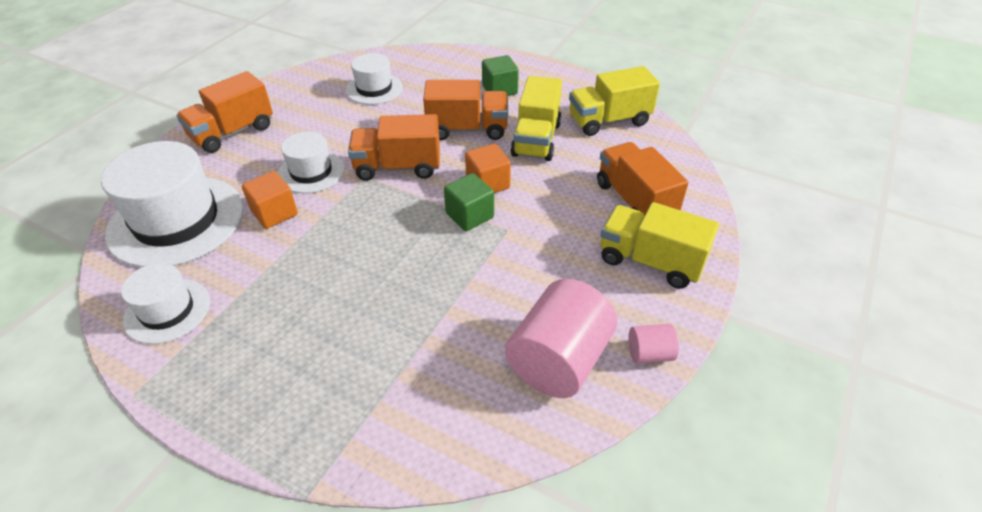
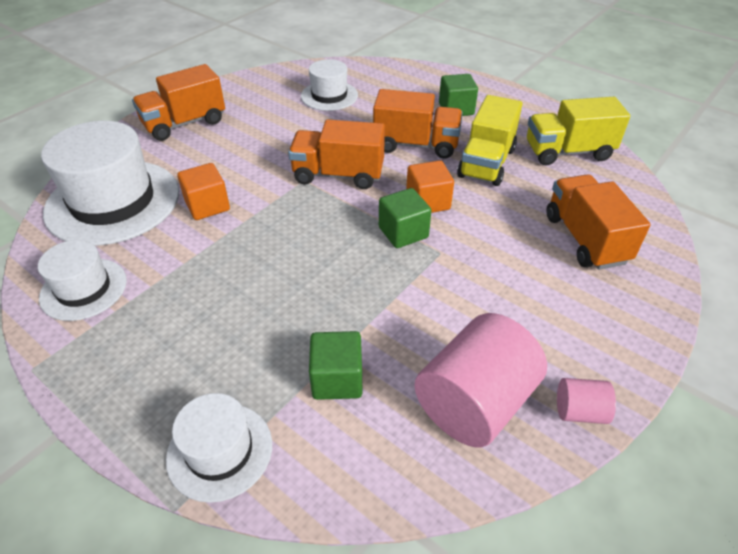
camera: 10 degrees right, 0 degrees up
(311, 172) = (251, 169): white hat -> white hat (220, 451)
(432, 359) = (337, 379): none -> green cube
(650, 261) = (594, 307): yellow truck -> none

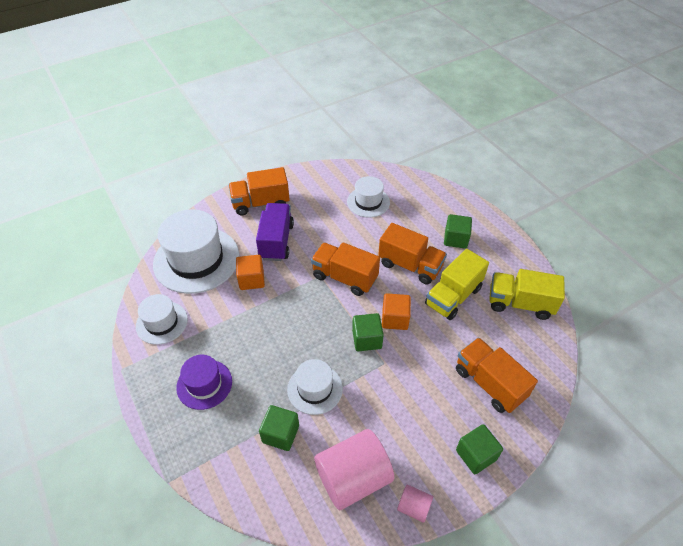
camera: 20 degrees right, 5 degrees up
(186, 349) = (204, 384): none -> purple hat
(220, 451) = (201, 456): white hat -> white hat (315, 389)
(225, 157) = (276, 241): none -> purple truck
(585, 239) = (489, 383): orange truck -> orange truck turned 45 degrees counterclockwise
(620, 321) = (476, 455): none -> green cube

